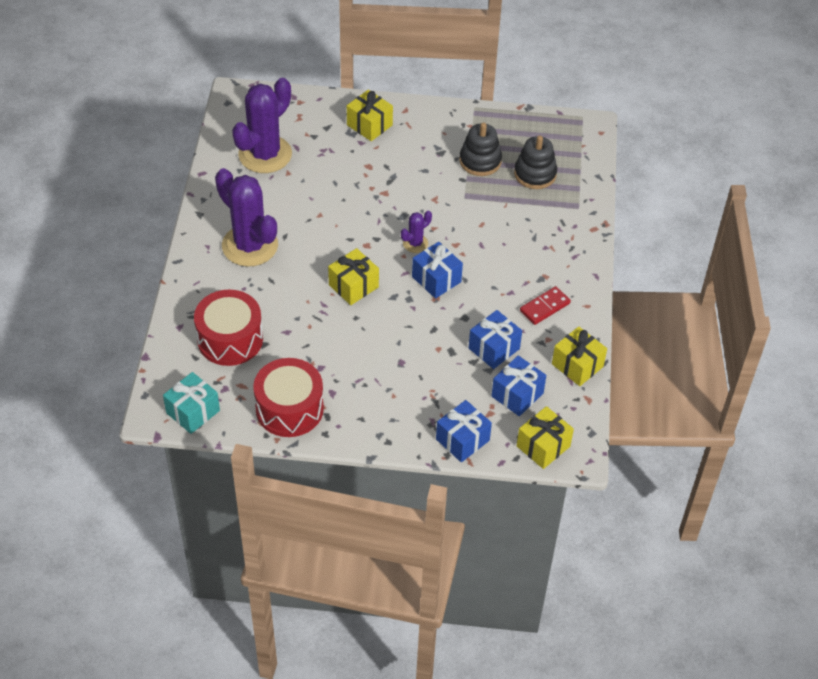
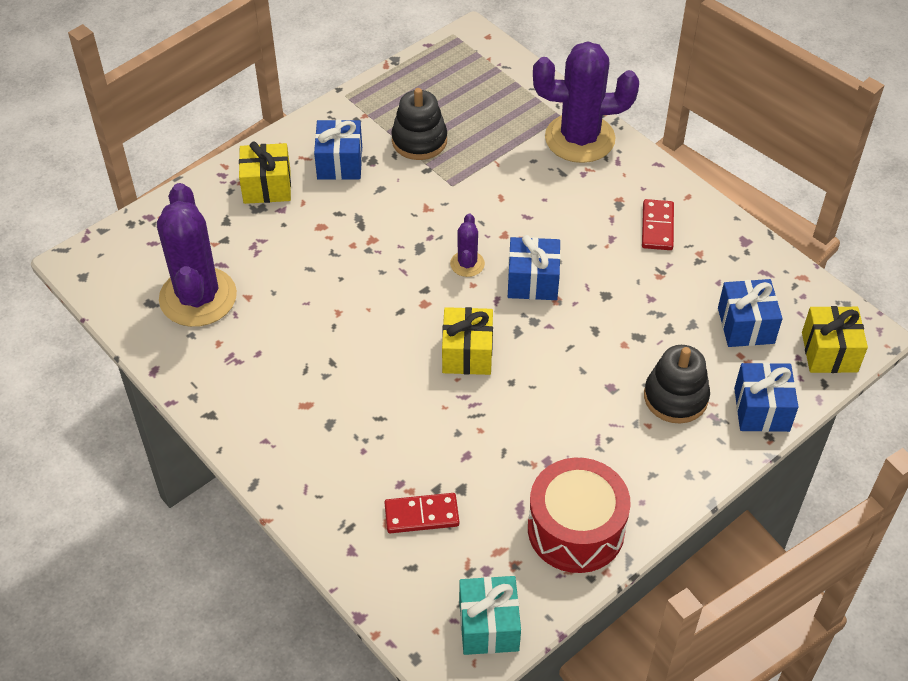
camera: 45 degrees left, 0 degrees up
(230, 339) = (421, 515): red drum -> red domino
(250, 245) = (309, 402): purple cactus -> purple cactus (579, 138)
(494, 348) = (669, 301): blue gift -> blue gift (339, 163)
(535, 174) = (483, 115): black stacking toy -> black stacking toy (675, 397)
(577, 365) = (754, 255): yellow gift -> none

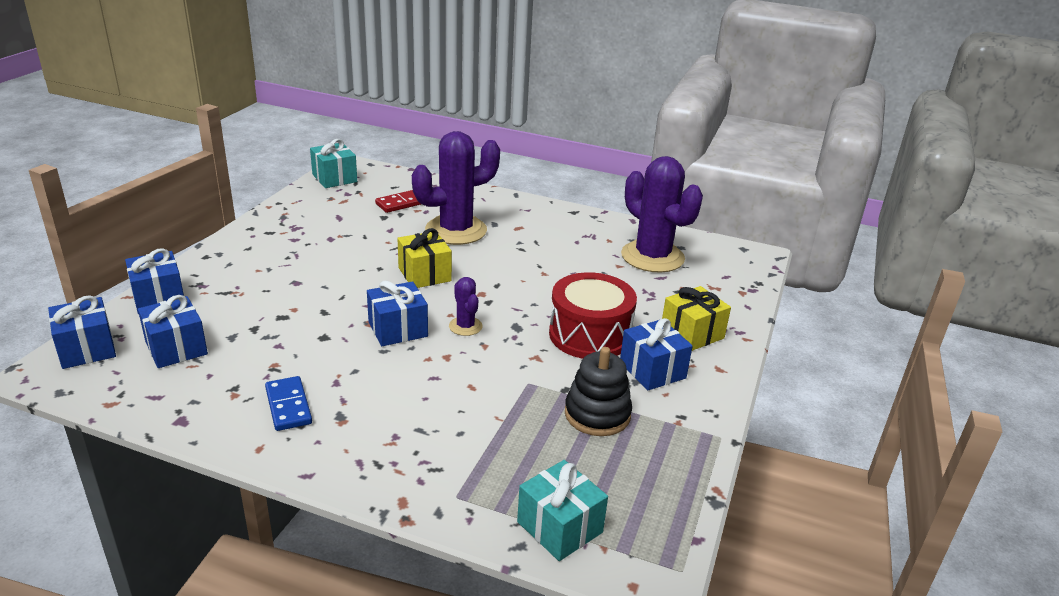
camera: 150 degrees right, 20 degrees down
(507, 77) = (560, 527): none -> turquoise gift
(576, 529) = (296, 216): red drum -> red drum (590, 335)
(579, 138) = (419, 475): purple cactus -> purple cactus (456, 230)
(657, 227) = (288, 406): red domino -> blue domino
(675, 397) = (238, 288): black stacking toy -> none
(829, 352) = (87, 349): yellow gift -> blue gift

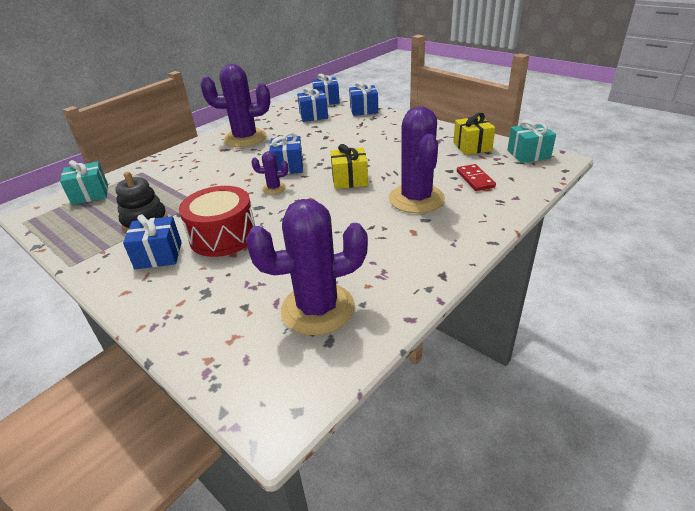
camera: 115 degrees right, 5 degrees up
(288, 406) = (245, 138): blue domino -> purple cactus
(692, 333) = (178, 292): yellow gift -> yellow gift (472, 146)

